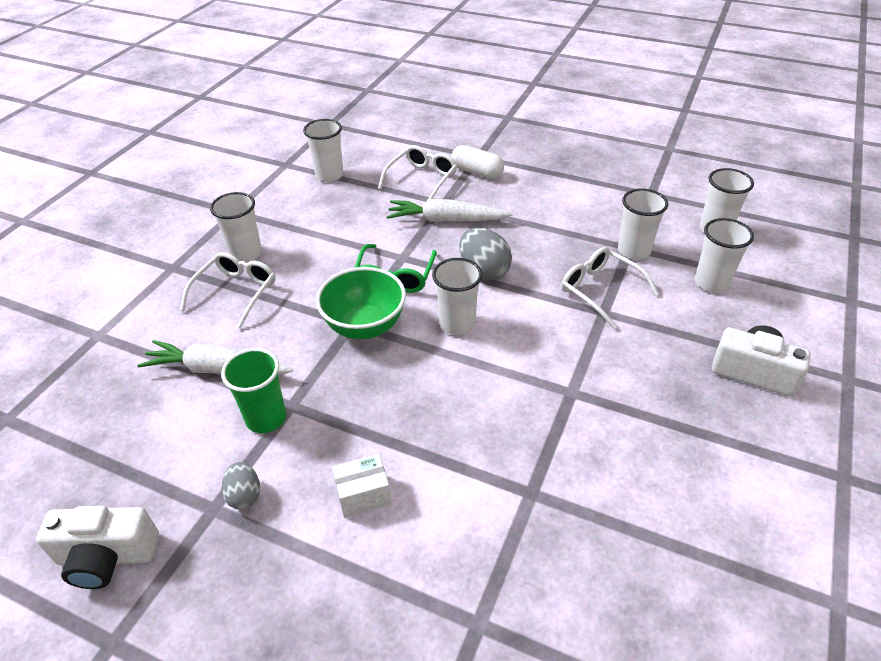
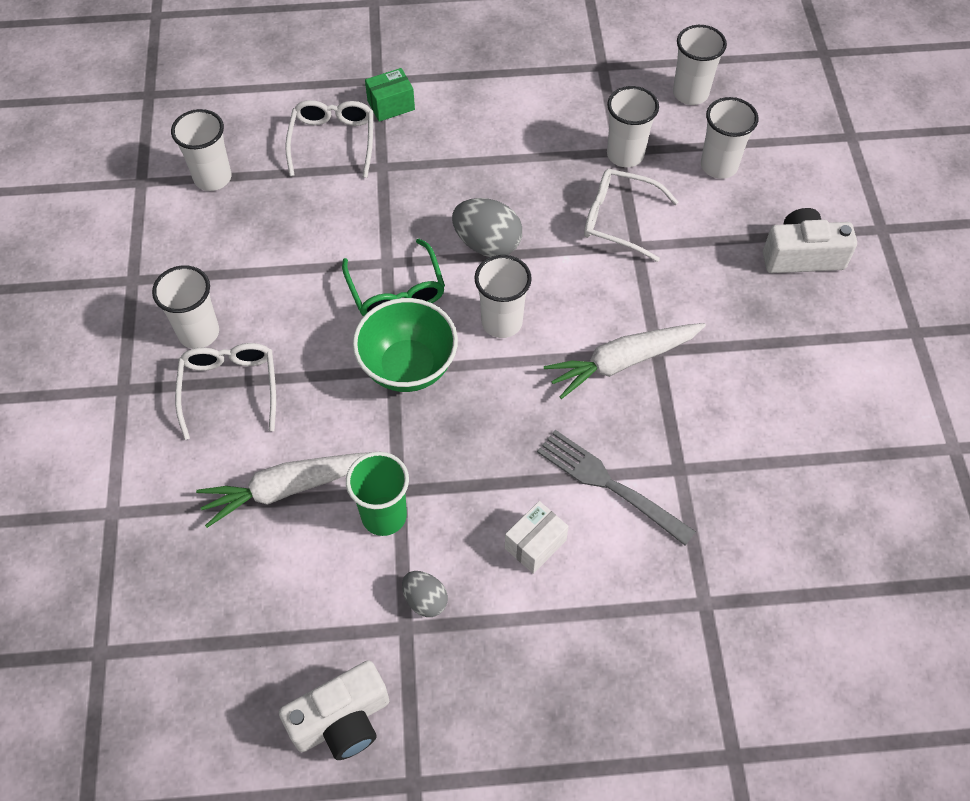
camera: 30 degrees left, 15 degrees up
(446, 220) = (402, 190): white carrot -> white carrot (622, 362)
(459, 476) = (608, 484): none -> grey fork
(477, 172) = (391, 105): white capsule -> green box

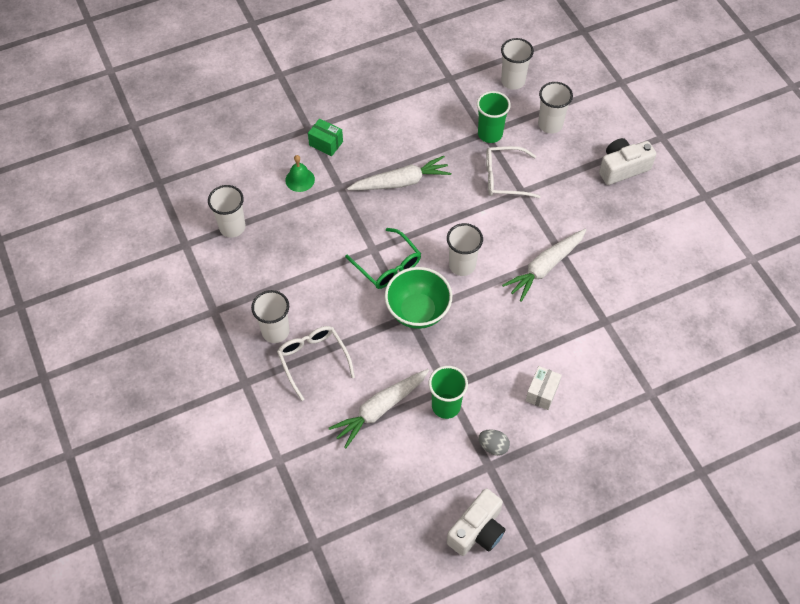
camera: 20 degrees left, 0 degrees up
(333, 142) = (300, 179): white glasses -> green bell
(391, 105) = (326, 143): green box -> green box turned 75 degrees clockwise
(468, 184) = (401, 182): none -> white carrot
(487, 244) = (430, 218): grey egg -> none
(608, 484) = (568, 343): grey fork -> none
(625, 155) = (490, 134): white cup -> green cup

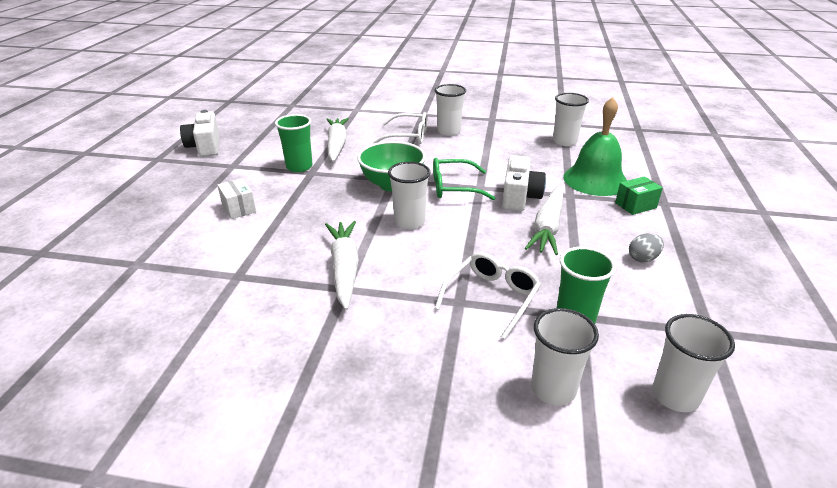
camera: 125 degrees right, 25 degrees down
(300, 179) = (595, 180): green bell -> green bell, size x2.01
(493, 446) = (241, 172): grey egg -> grey egg (643, 258)
(622, 168) = (403, 425): white camera -> white camera (520, 197)

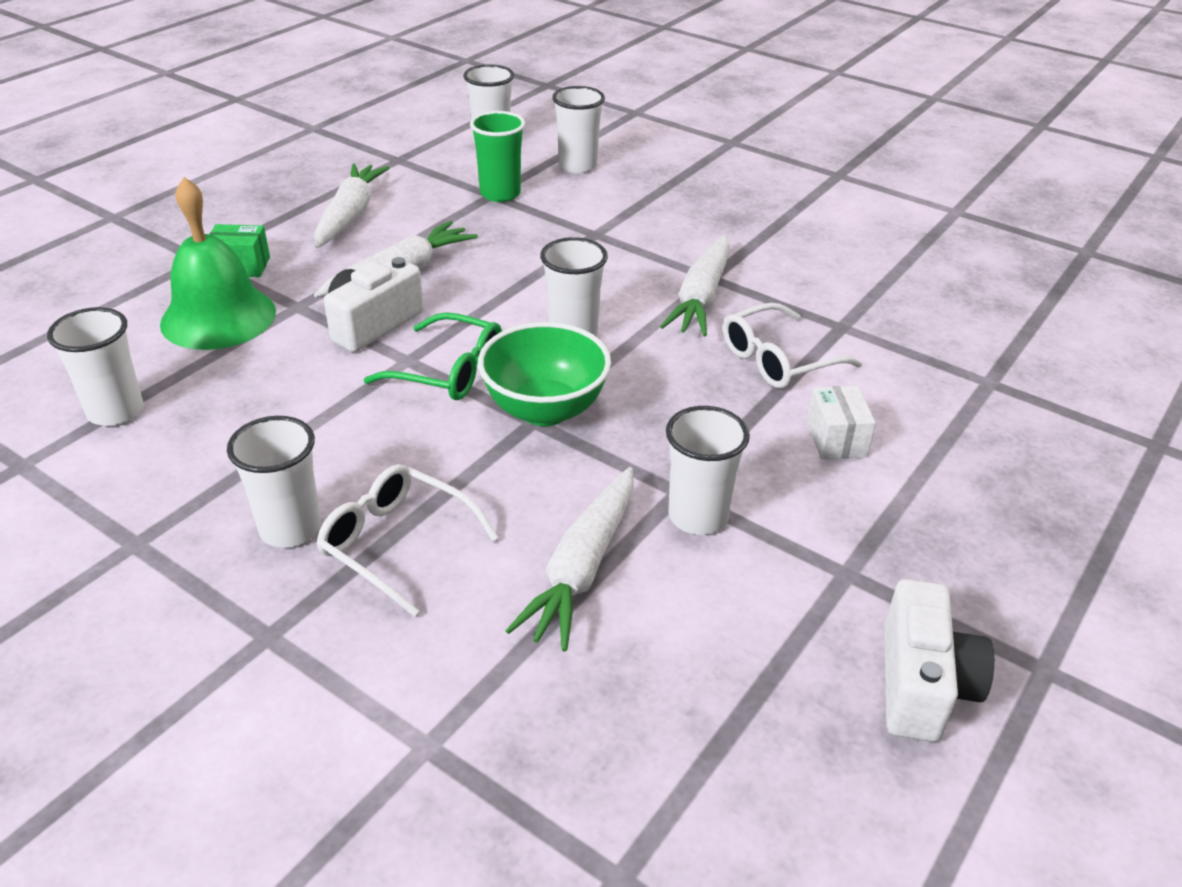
camera: 155 degrees left, 5 degrees up
(299, 167) = (698, 516): green cup -> white cup
(491, 298) = (559, 228): white glasses -> white glasses (778, 359)
(643, 258) = (350, 215): grey egg -> white carrot

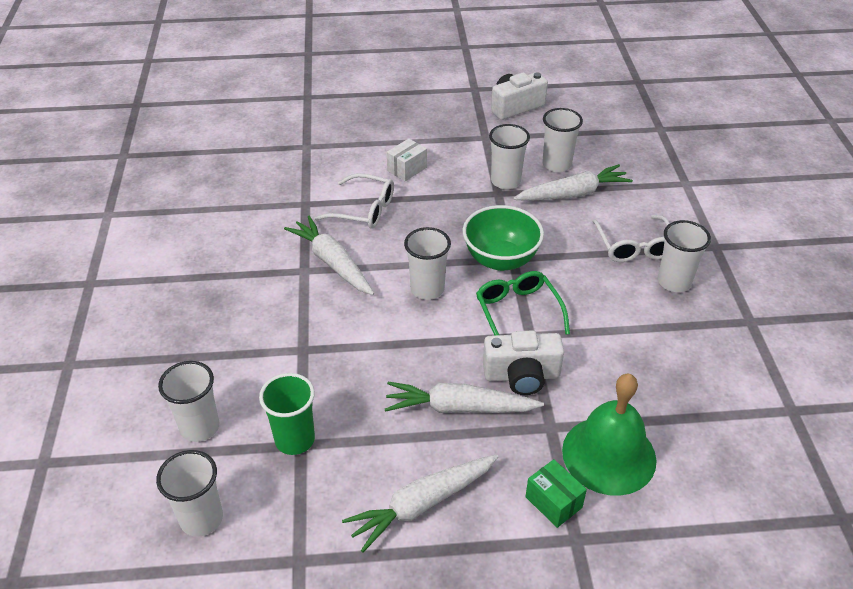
camera: 130 degrees left, 5 degrees up
(115, 411) = (721, 414): white cup -> white cup (556, 164)
(701, 297) = (332, 263): white carrot -> white carrot turned 105 degrees counterclockwise

